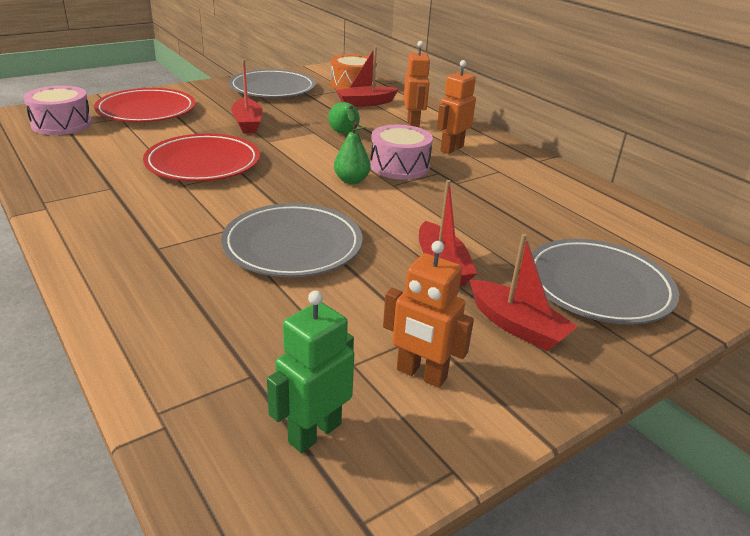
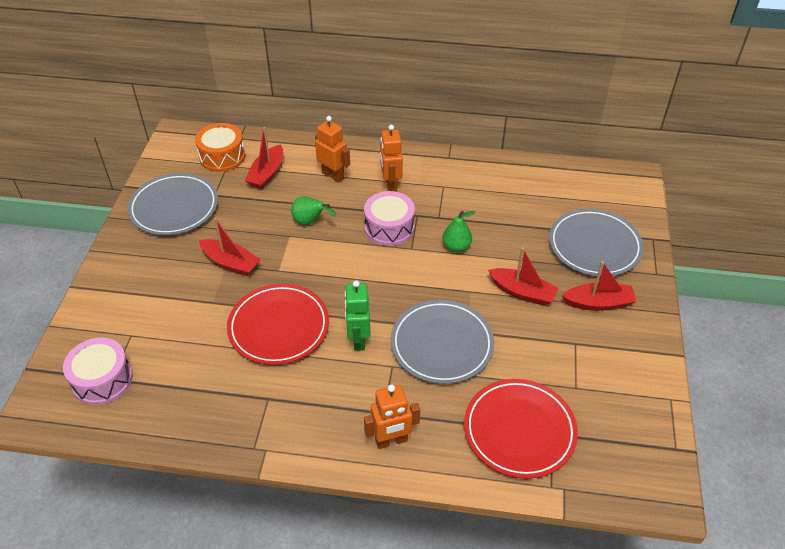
camera: 45 degrees left, 15 degrees up
(146, 111) = (133, 311): red plate -> red plate (519, 430)
(314, 432) = (612, 433): green robot -> green robot (358, 339)
(351, 180) = (385, 264): green pear -> green pear (456, 247)
(421, 374) = (603, 366): orange robot -> orange robot (391, 441)

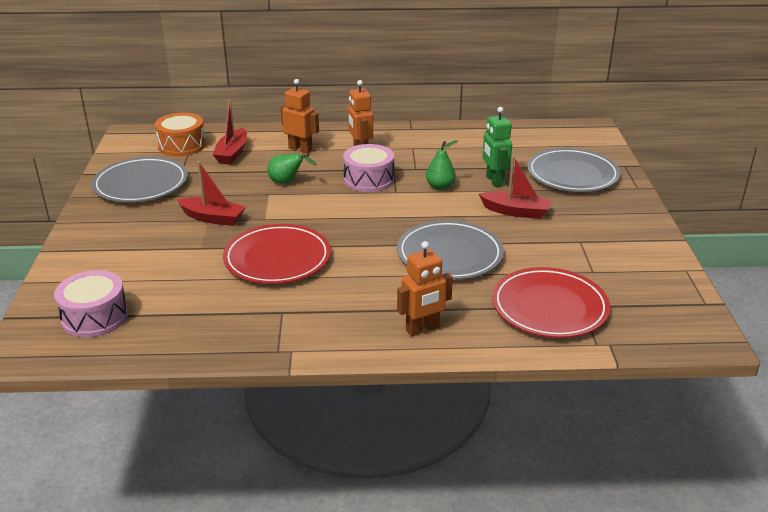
camera: 10 degrees left, 15 degrees down
(358, 339) = (363, 259): green robot -> green robot (494, 181)
(598, 303) = (591, 212): red boat -> none

